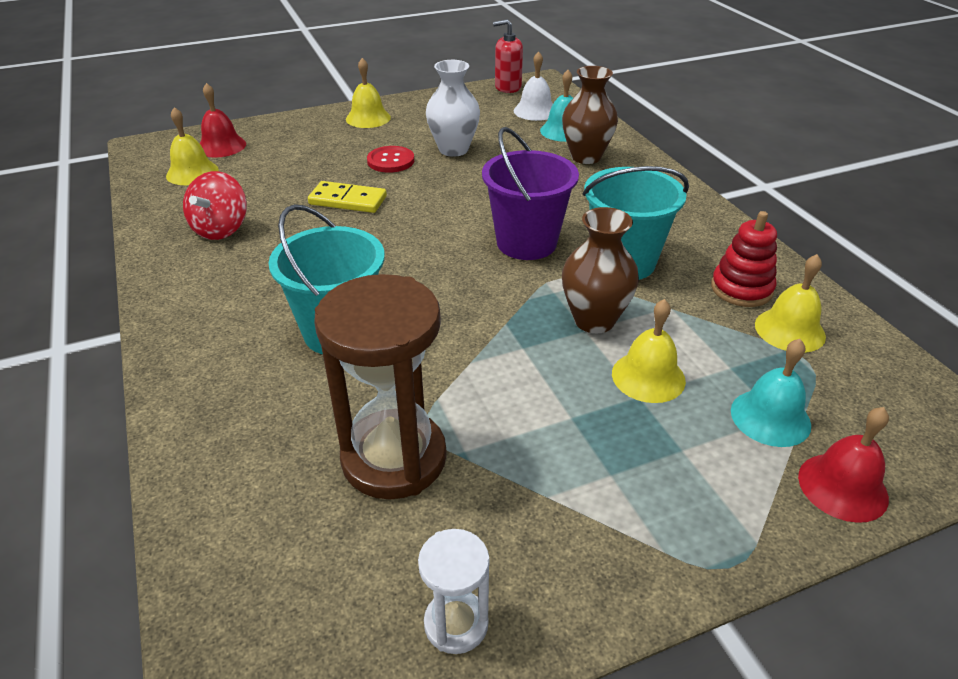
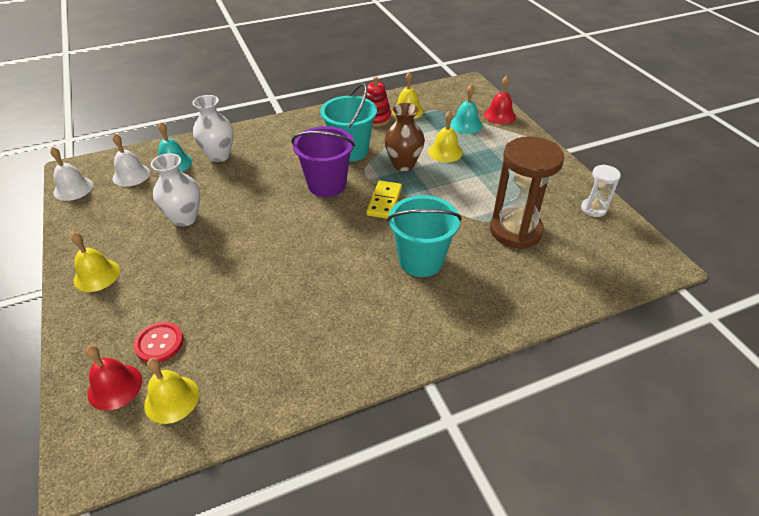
camera: 90 degrees left, 5 degrees up
(221, 229) = (288, 349): red spinning top -> none
(348, 200) = (255, 273): yellow domino -> yellow domino (384, 201)
(390, 161) = (193, 253): red button -> red button (159, 343)
(507, 87) = (73, 188): red soap dispenser -> white bell
(586, 157) = (219, 155): brown vase -> white vase

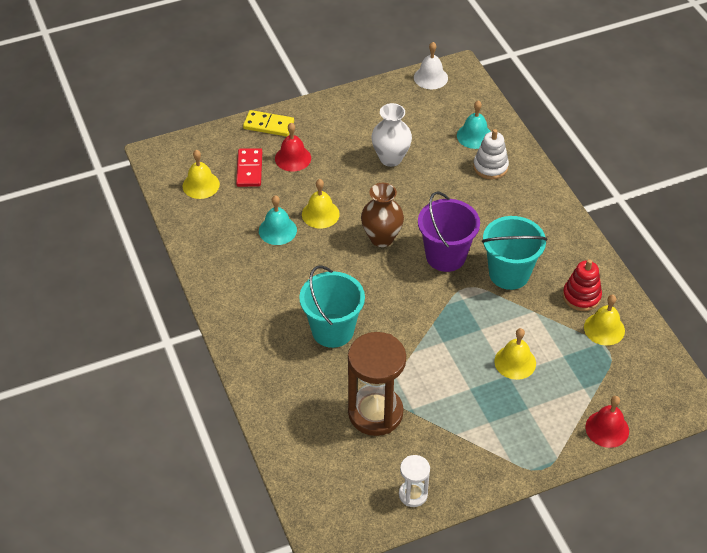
camera: 90 degrees right, 5 degrees up
(97, 275) = (320, 119): yellow bell -> yellow bell (320, 214)
(115, 386) = (214, 154): red bell -> red bell (293, 158)
(131, 175) = (453, 110): white bell -> none
(159, 343) = (249, 169): red button -> red domino
(219, 155) = (490, 167): white vase -> white stacking toy
(384, 201) = (420, 303): yellow domino -> yellow domino (268, 125)
(403, 164) = (486, 321): brown vase -> brown vase (381, 238)
(466, 124) = (579, 388): turquoise bell -> turquoise bell (277, 230)

